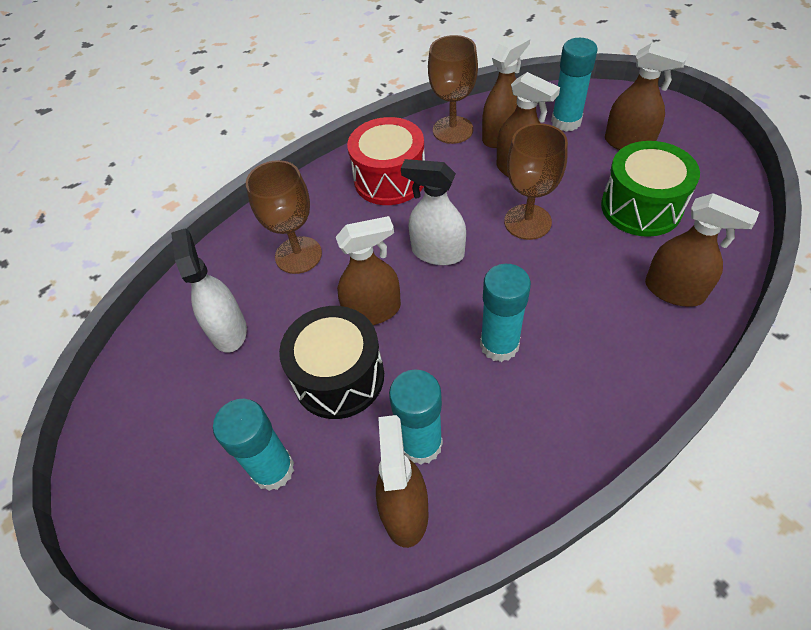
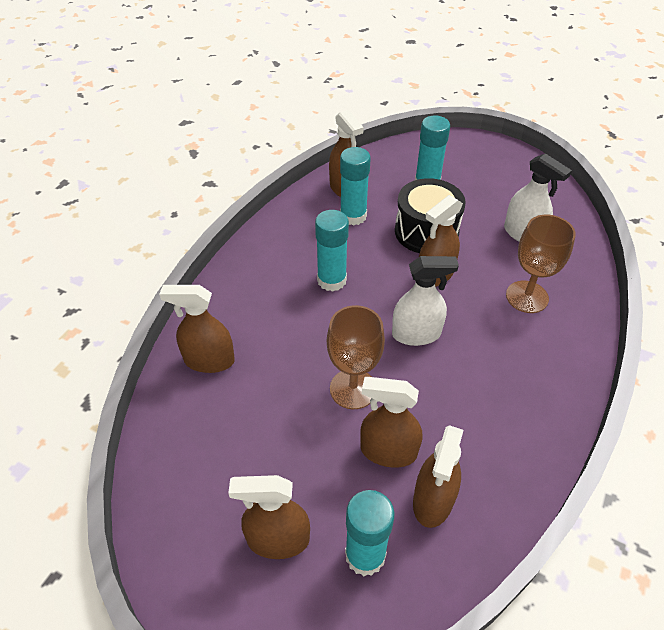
camera: 150 degrees right, 5 degrees down
(390, 179) = (512, 396): red drum -> none
(453, 130) = (494, 491): brown goblet -> none
(641, 207) = (248, 442): green drum -> none

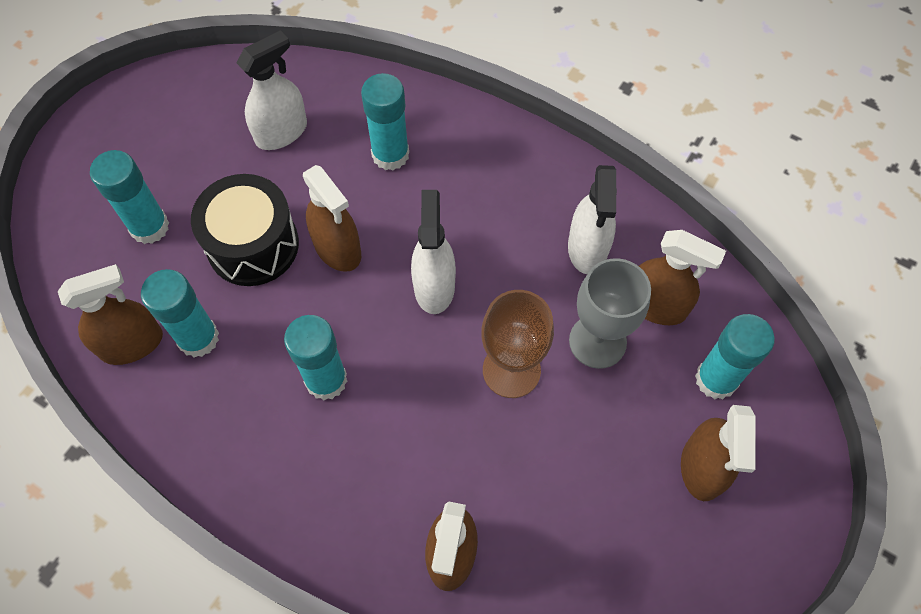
camera: 85 degrees left, 15 degrees up
(388, 451) = (597, 341): brown spray bottle -> grey goblet
(478, 441) = (587, 248): none -> white spray bottle
(527, 297) = (390, 154): brown goblet -> turquoise glue stick

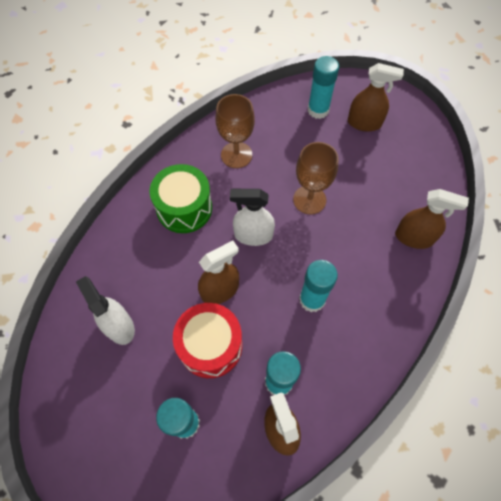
camera: 85 degrees left, 0 degrees up
(253, 245) = (210, 346): black drum -> red drum
(390, 154) = (152, 255): turquoise glue stick -> none
(473, 185) = (184, 208): none -> green drum
(587, 248) = (236, 155): white spray bottle -> brown goblet
(597, 341) = (294, 157): grey goblet -> none
(656, 305) = (274, 128): brown spray bottle -> none

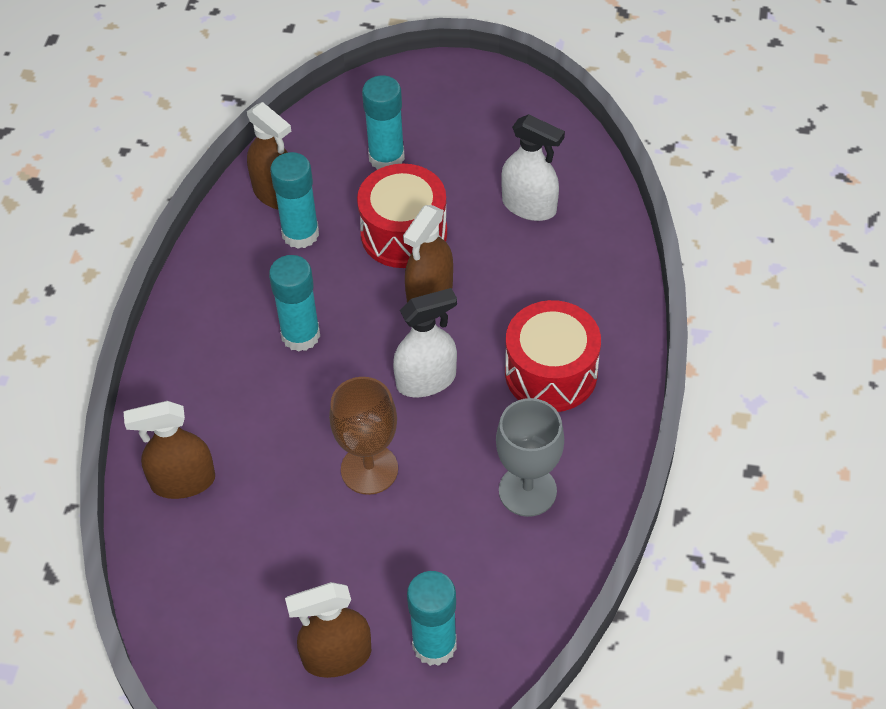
camera: 155 degrees right, 10 degrees down
(184, 208) = (551, 373): green drum -> red drum
(236, 155) = (527, 491): brown goblet -> grey goblet

